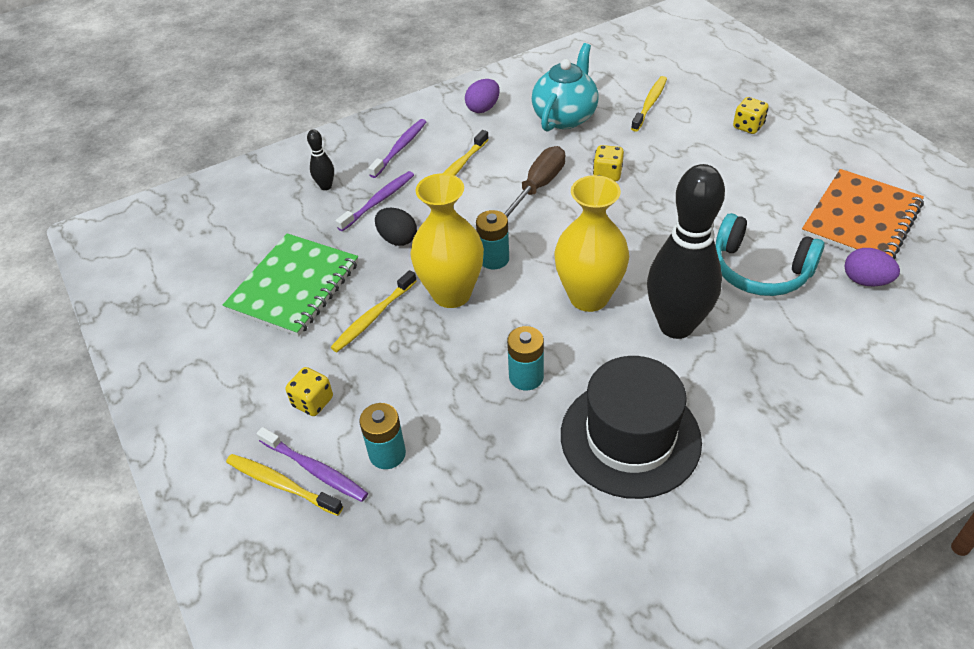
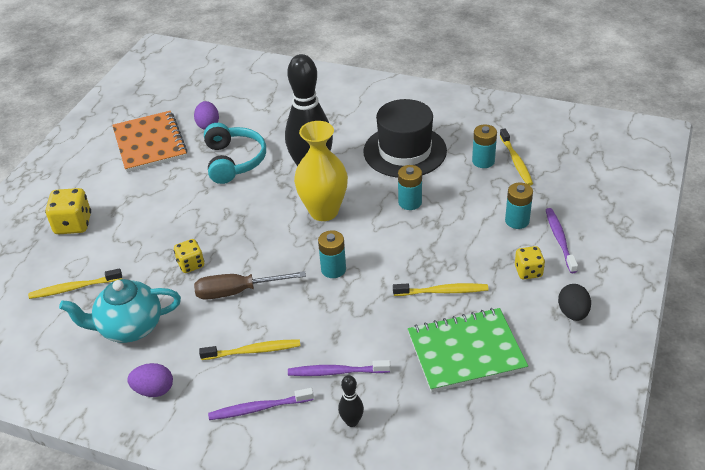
camera: 130 degrees left, 5 degrees down
(282, 484) = (583, 245): yellow toothbrush -> yellow toothbrush (516, 161)
(397, 239) = (364, 330): black egg -> black egg (573, 313)
(451, 294) = (384, 269): yellow vase -> none
(525, 508) = (483, 161): none -> turquoise battery
(748, 126) = (73, 224): yellow dice -> yellow dice, size x1.55
(861, 219) = (150, 143): orange notebook -> orange notebook turned 75 degrees clockwise

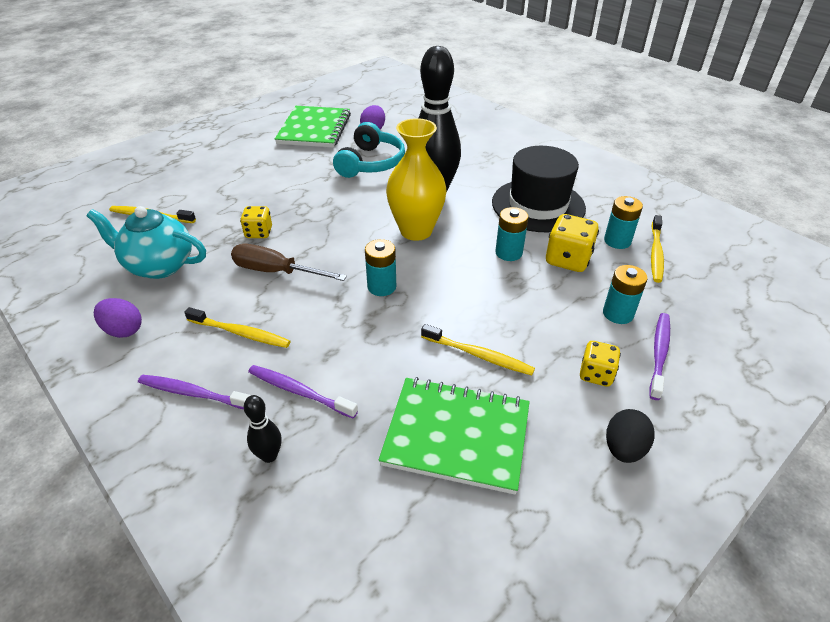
camera: 25 degrees right, 0 degrees up
(73, 224) = (199, 168): yellow dice -> yellow dice (568, 260)
(150, 143) = (314, 129): orange notebook -> green notebook

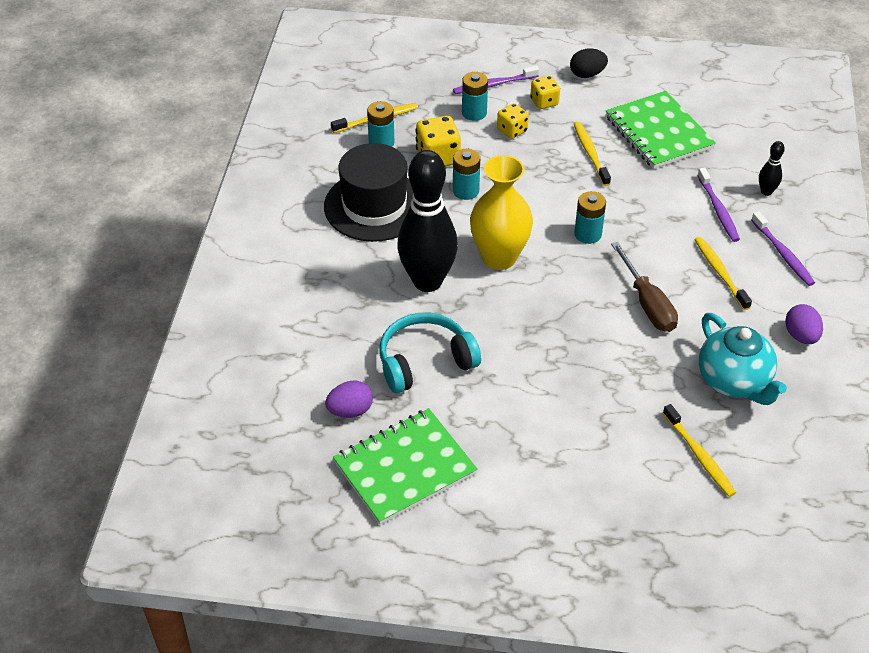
camera: 130 degrees left, 5 degrees up
(259, 233) = (622, 354): yellow dice -> yellow dice (512, 131)

